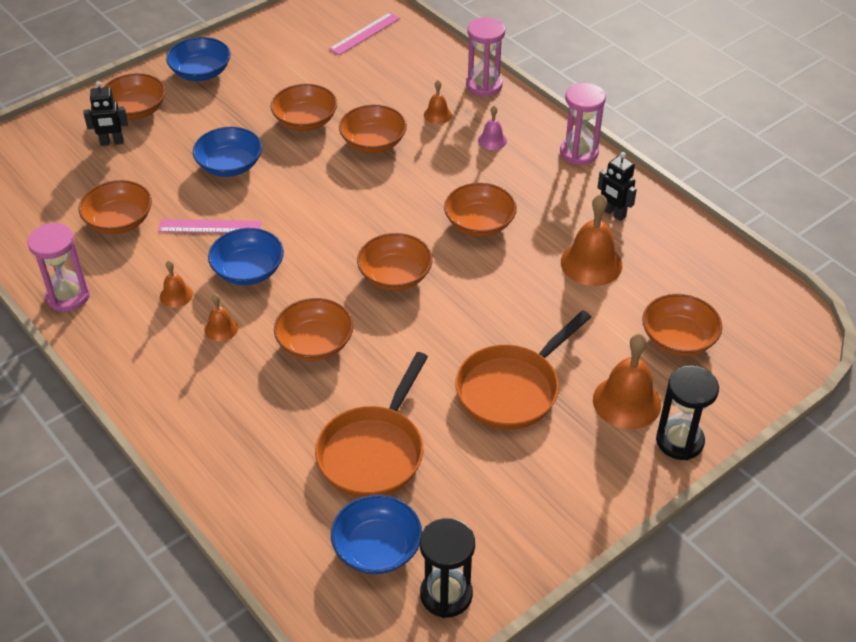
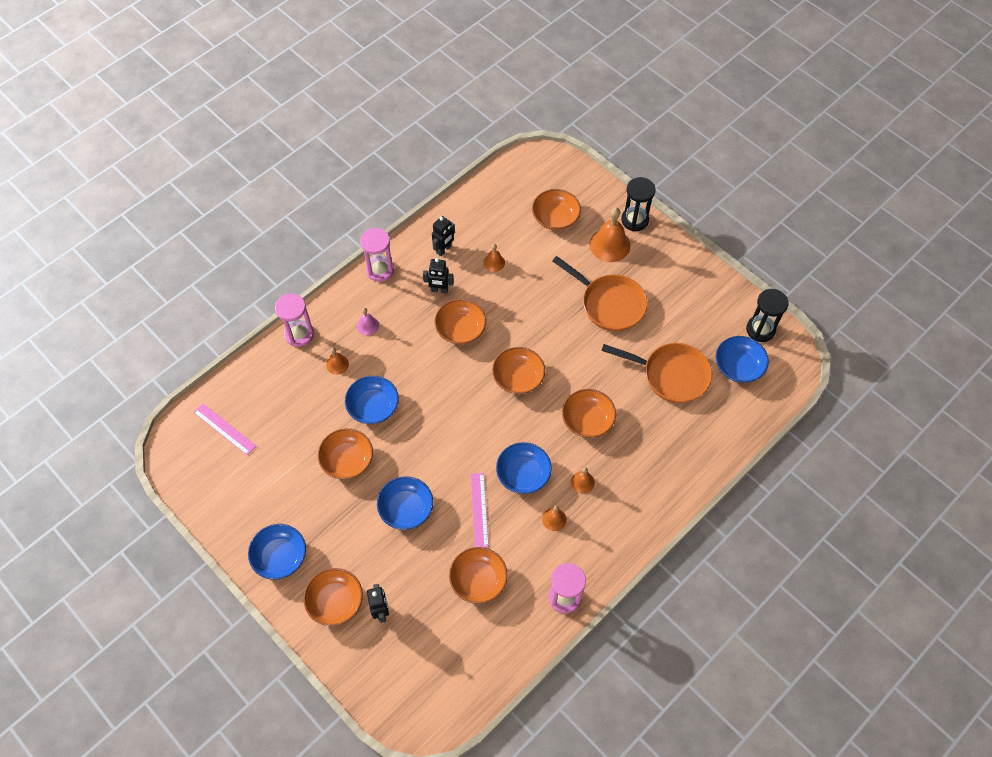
camera: 95 degrees left, 15 degrees up
(373, 142) = (373, 406): orange bowl -> blue bowl
(544, 206) = (439, 290): none -> black robot
(591, 263) = (494, 262): orange bell -> orange bell, size x0.52

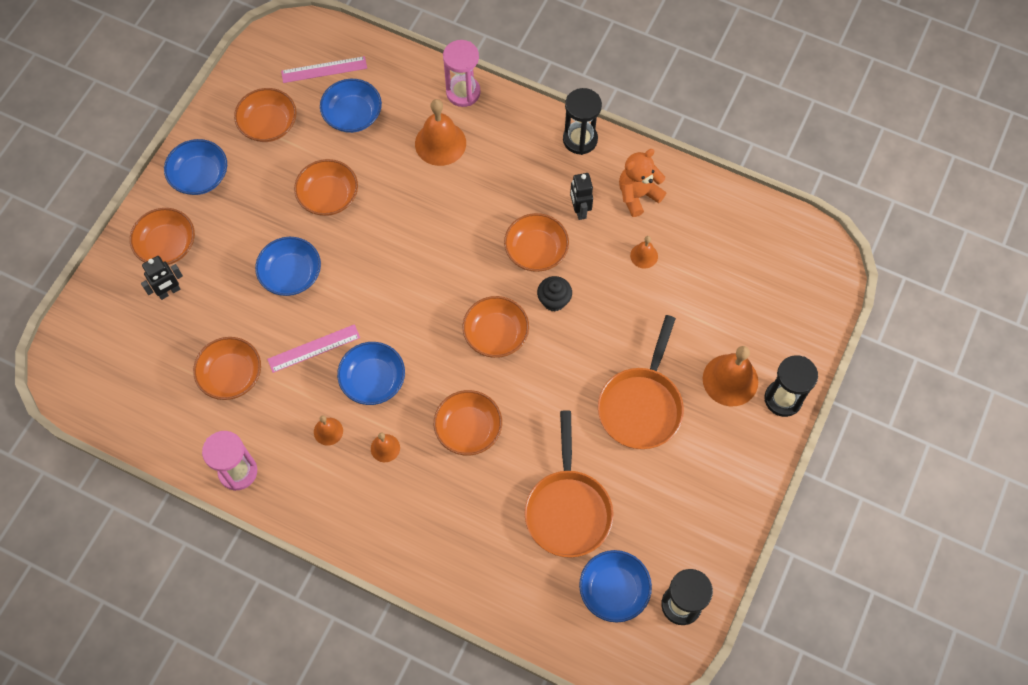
camera: 70 degrees right, 5 degrees up
(224, 429) = (324, 69): pink ruler -> pink ruler turned 60 degrees clockwise
(337, 364) = (440, 143): orange bell -> orange bell, size x1.92
(367, 325) = (501, 154): pink bell -> none
(373, 406) = (401, 197): blue bowl -> blue bowl (352, 115)
(380, 270) = (580, 139): pink hourglass -> black hourglass
(444, 249) = (638, 195): black robot -> orange teddy bear
(506, 331) = (554, 300): none -> black cupcake
(555, 217) = (742, 303): orange bowl -> orange bowl (268, 124)

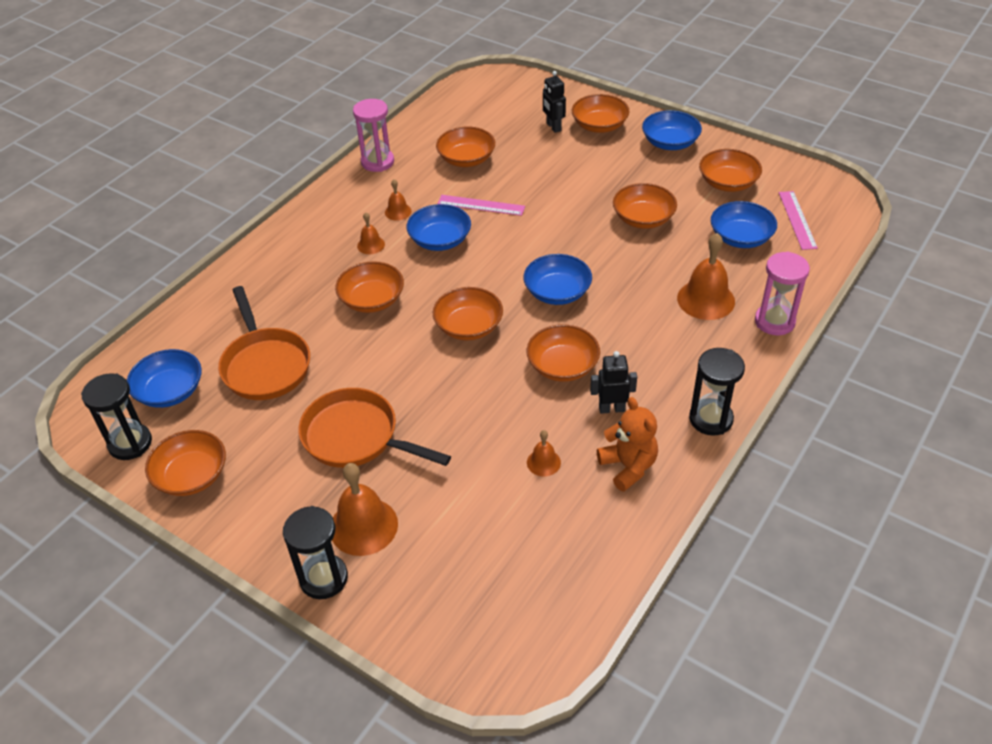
camera: 100 degrees right, 20 degrees down
(291, 274) = (560, 193): blue bowl -> blue bowl (557, 292)
(314, 348) = (481, 205): pink ruler -> pink ruler turned 60 degrees counterclockwise
(554, 300) = (499, 375): black cupcake -> none
(568, 509) = (265, 365): orange pan -> orange pan turned 120 degrees counterclockwise
(707, 535) = (191, 476): none -> orange bowl

